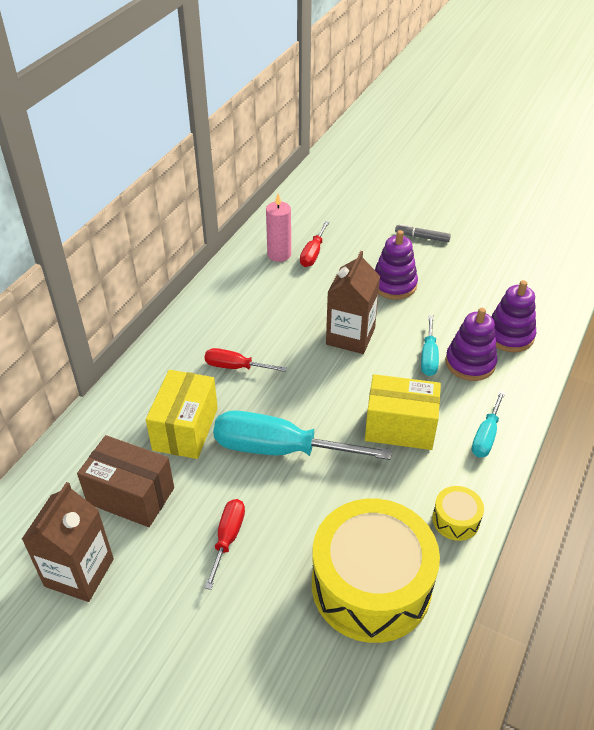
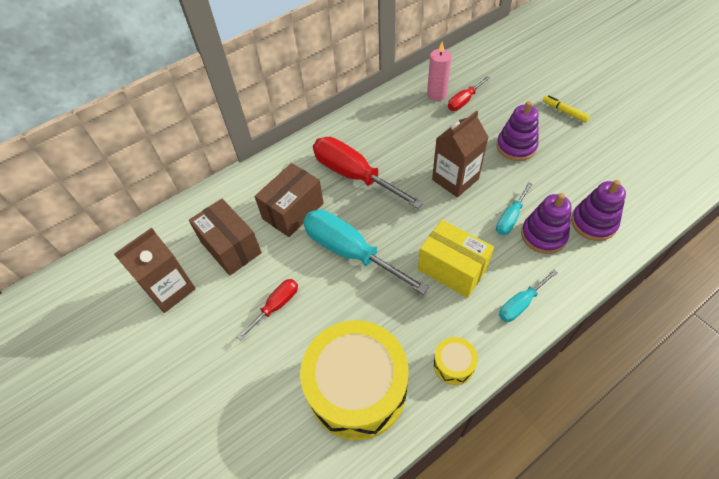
camera: 30 degrees right, 10 degrees up
(185, 429) = (293, 211): yellow box -> brown box
(235, 367) = (354, 175): red screwdriver -> red screwdriver, size x1.94
(422, 237) = (564, 112): grey marker -> yellow marker

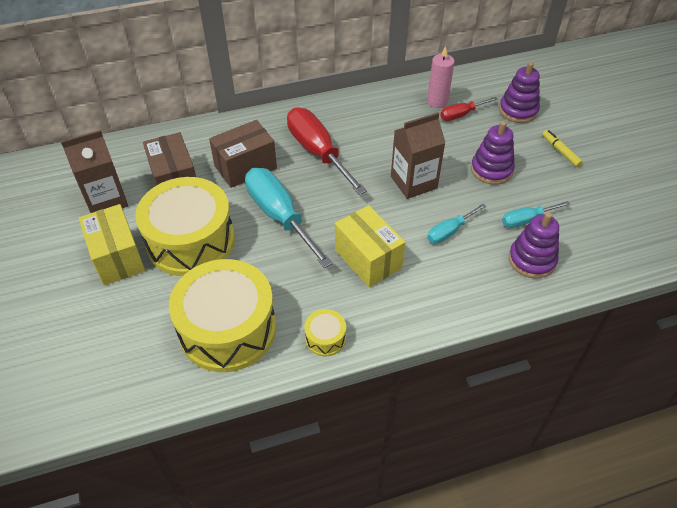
camera: 15 degrees right, 5 degrees down
(210, 348) = (117, 257): none -> yellow box
(276, 306) = (191, 241): red screwdriver -> yellow drum
(520, 304) = (417, 308): turquoise screwdriver -> turquoise screwdriver (526, 220)
(543, 235) = (474, 256): purple stacking toy -> purple stacking toy (518, 110)

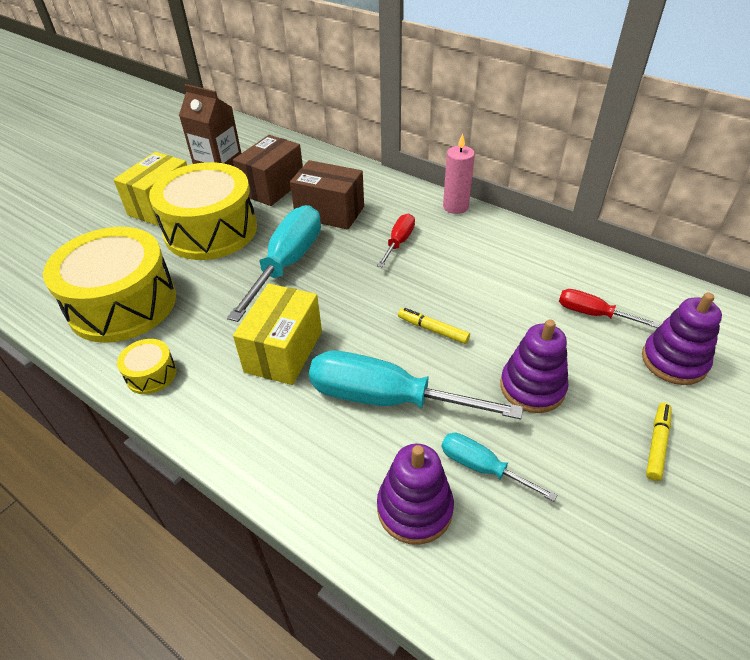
camera: 55 degrees right, 5 degrees down
(318, 152) = (399, 242): red screwdriver -> red screwdriver, size x0.52
(413, 182) = (433, 330): brown carton -> yellow marker
(437, 101) = (586, 284): pink candle -> pink candle (455, 207)
(449, 231) = (386, 398): turquoise screwdriver -> turquoise screwdriver, size x1.94

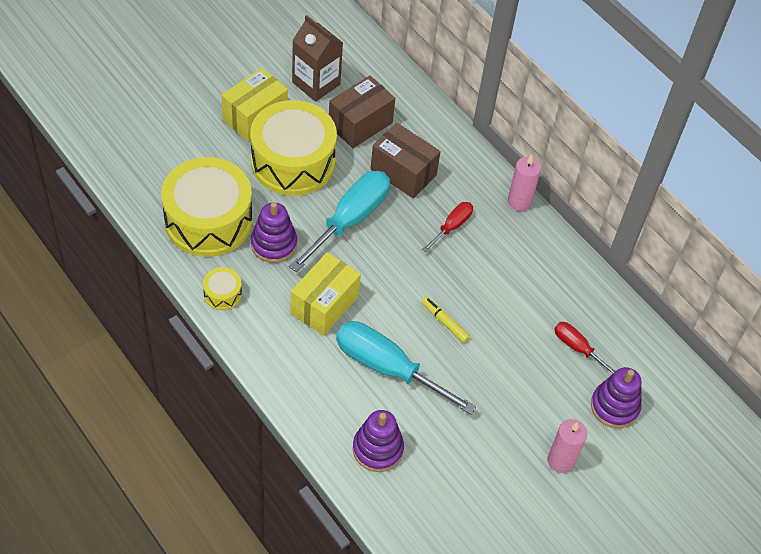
camera: 10 degrees right, 10 degrees up
(481, 467) = (433, 437): turquoise screwdriver -> none
(532, 387) = (497, 393): purple stacking toy -> purple stacking toy (274, 244)
(657, 444) = (560, 461): yellow marker -> pink candle

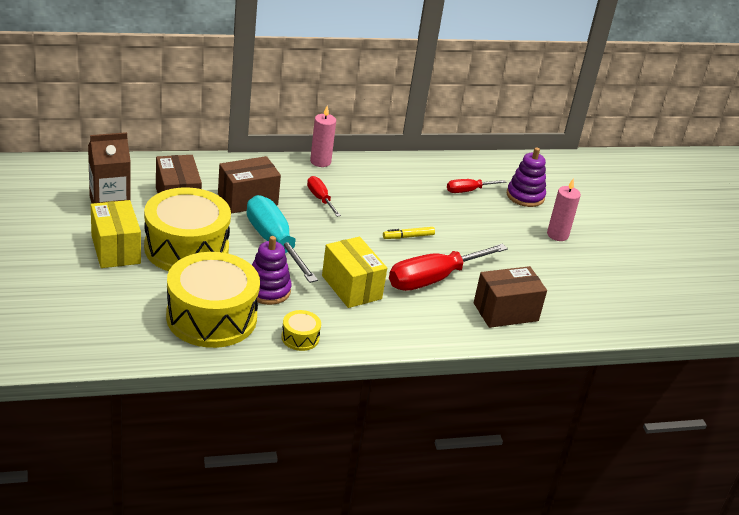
camera: 65 degrees left, 20 degrees down
(377, 449) = (505, 312): purple stacking toy -> brown box
(387, 368) = (433, 279): turquoise screwdriver -> red screwdriver

